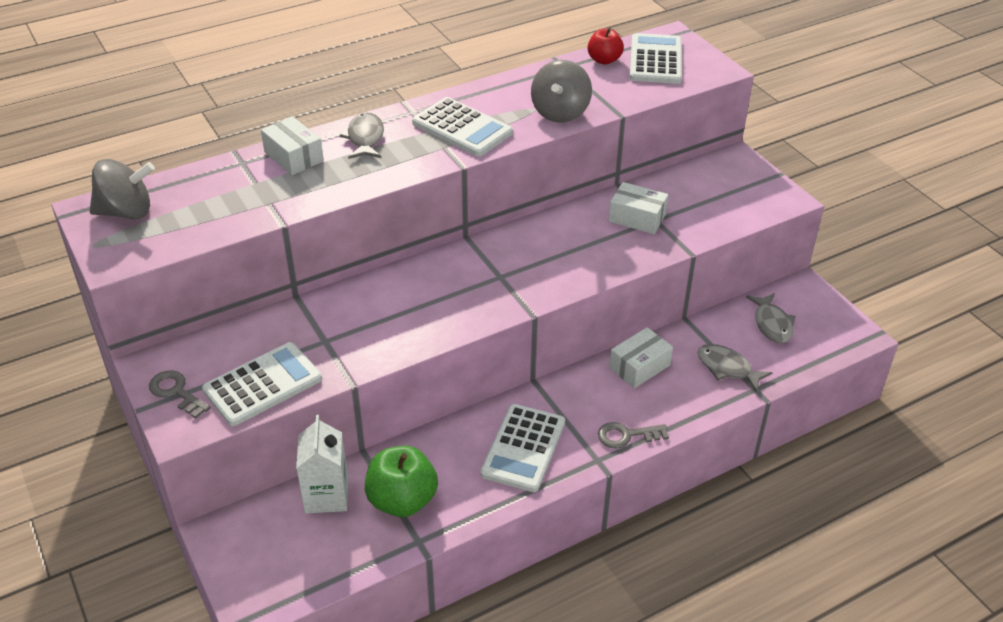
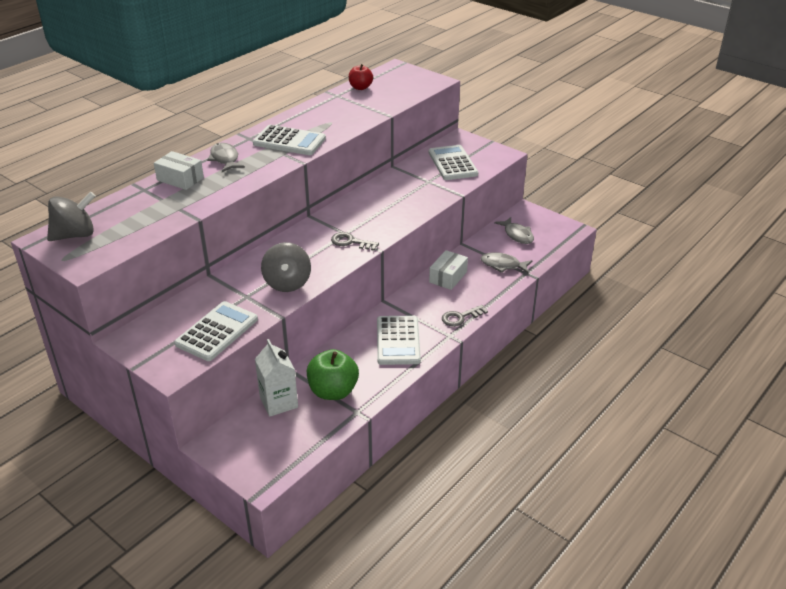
camera: 20 degrees left, 5 degrees down
(176, 392) = (155, 351): grey key -> grey key (351, 242)
(560, 113) = (350, 121): grey spinning top -> grey spinning top (287, 283)
(637, 218) = (416, 182): white box -> none
(656, 60) = (394, 82): white calculator -> white calculator (453, 163)

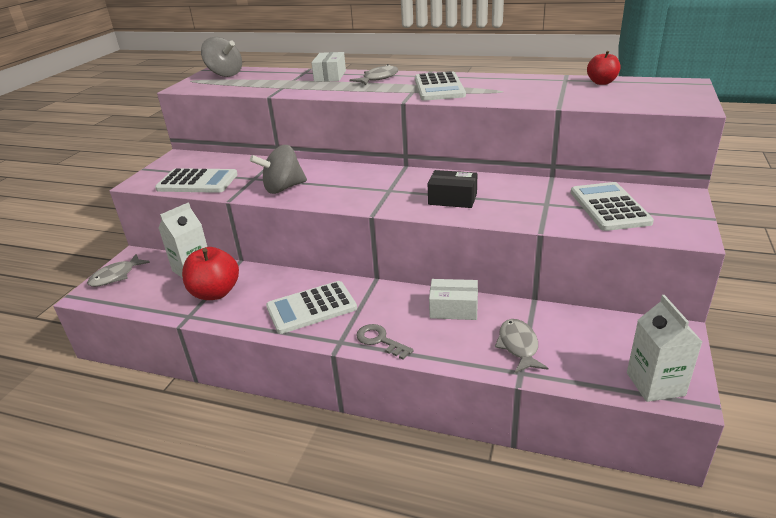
camera: 70 degrees right, 5 degrees down
(333, 391) = (215, 293): green apple -> red apple
(351, 242) = (375, 196): grey key -> none
(388, 211) = (452, 199): none -> black box
(453, 163) = (609, 207): white calculator -> white calculator turned 60 degrees counterclockwise
(517, 235) = (604, 340): grey fish -> grey fish (116, 276)
(560, 234) = (655, 384): none -> white carton

